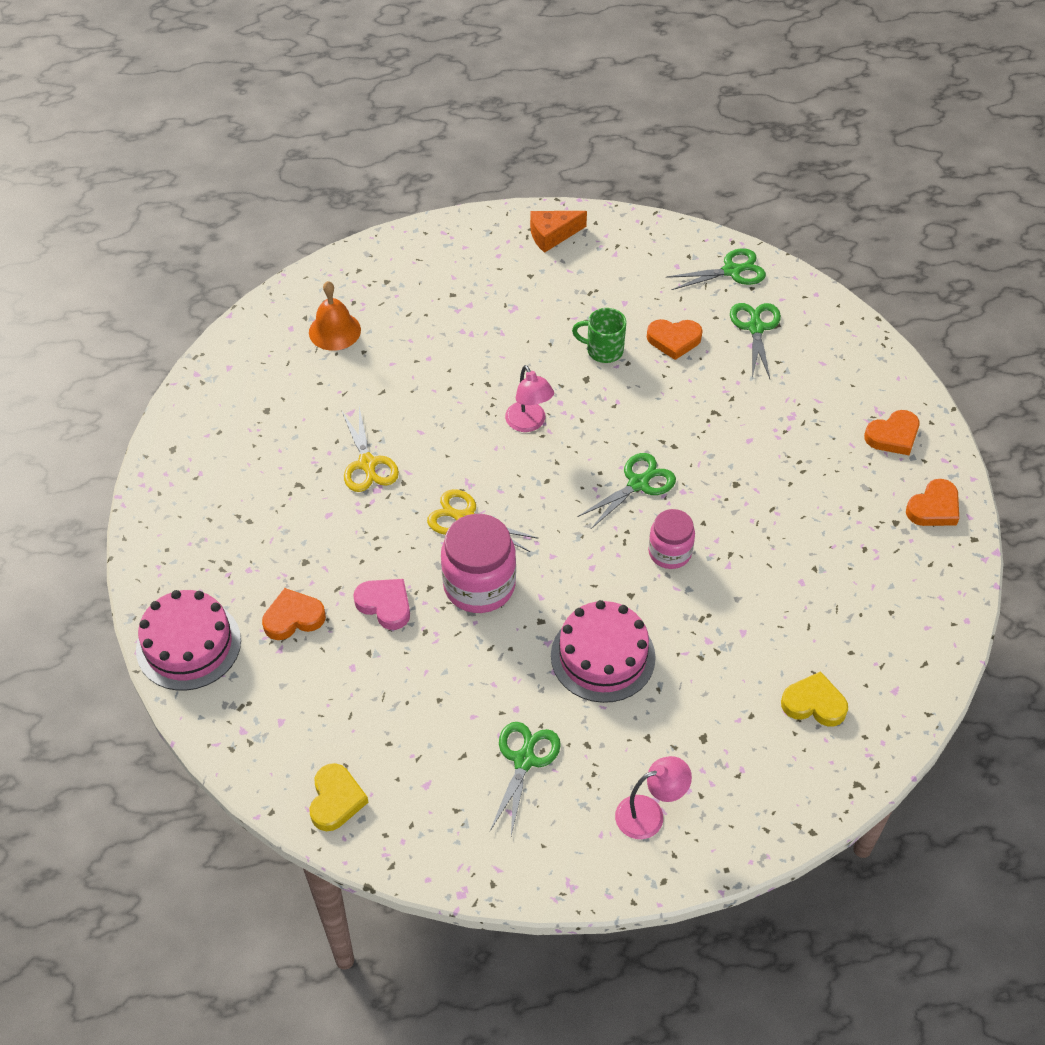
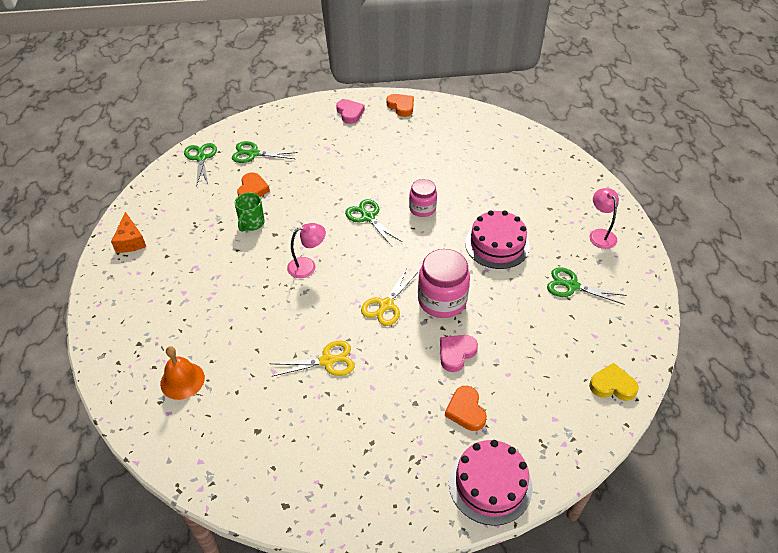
camera: 85 degrees left, 5 degrees down
(814, 703) = (525, 164): yellow heart -> none
(893, 436) = (350, 113): orange heart -> pink heart

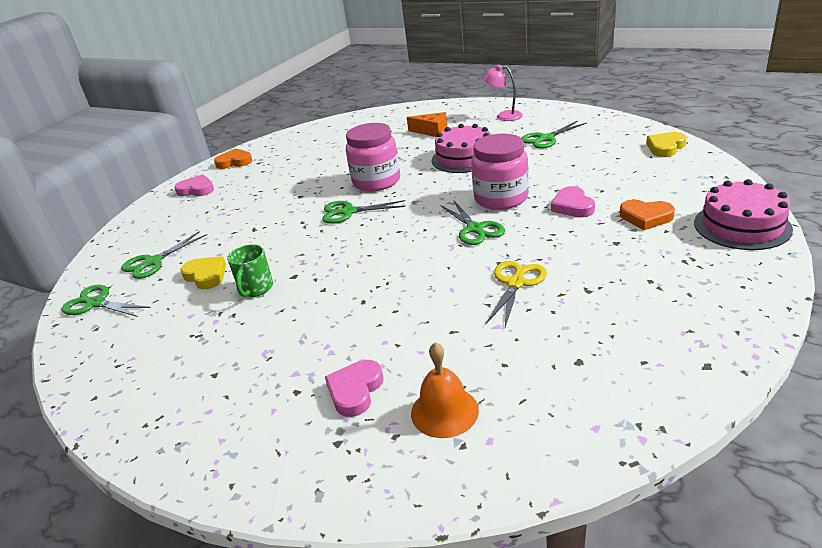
camera: 50 degrees left, 15 degrees down
(130, 241) = (141, 405): orange cheese -> orange cheese (432, 131)
(181, 329) = (355, 391): none -> pink heart
(251, 223) = (256, 289): green mug -> green mug turned 45 degrees clockwise
(252, 190) = (206, 275): orange heart -> yellow heart
(307, 266) = (368, 264): pink lamp -> none
(386, 305) = (475, 229): yellow scissors -> green scissors
(422, 208) = (376, 181): pink jar -> pink jar, size x1.63

